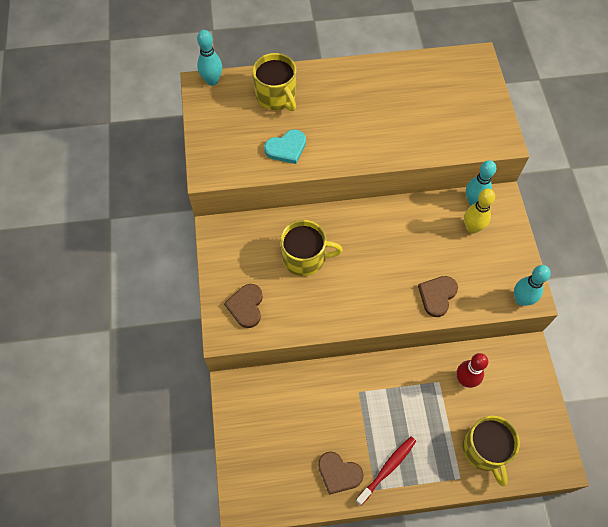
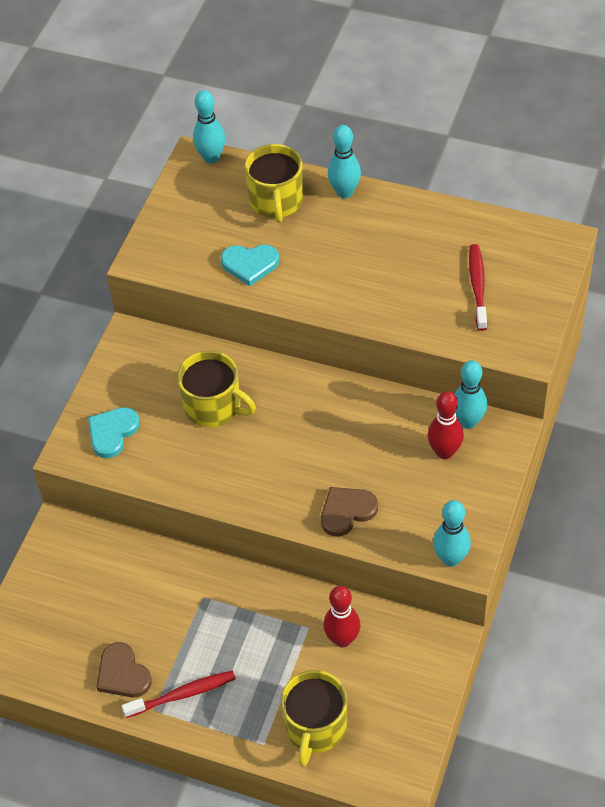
camera: 30 degrees right, 10 degrees down
(246, 306) = (112, 433): brown heart -> turquoise heart
(318, 74) = (344, 192): none -> turquoise bowling pin
(445, 108) = (477, 286): none -> red toothbrush
(472, 228) = (444, 452): yellow bowling pin -> red bowling pin

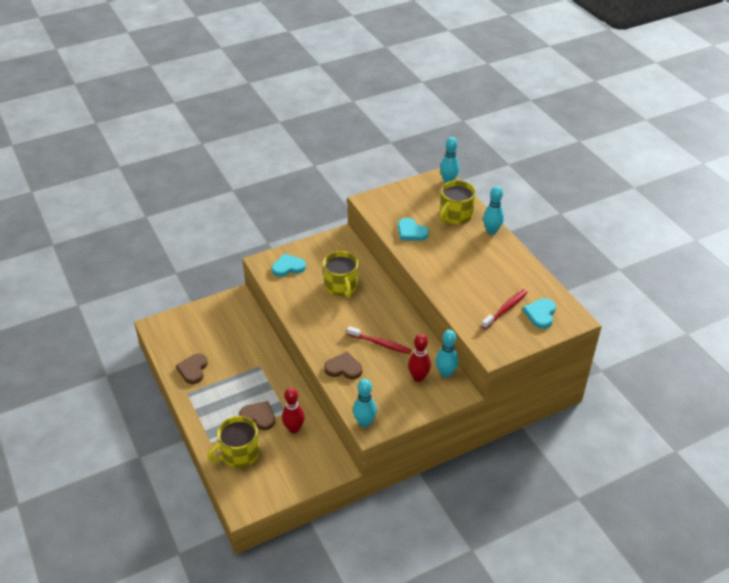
camera: 40 degrees right, 10 degrees down
(182, 694) = (205, 396): red toothbrush -> red toothbrush (380, 344)
(282, 661) = (258, 416): none -> brown heart
(521, 263) = (540, 314): none -> turquoise heart

